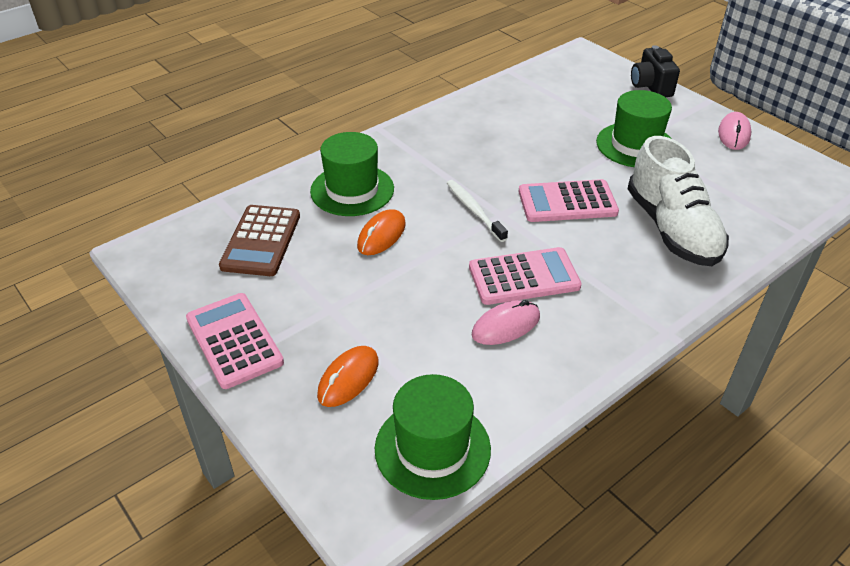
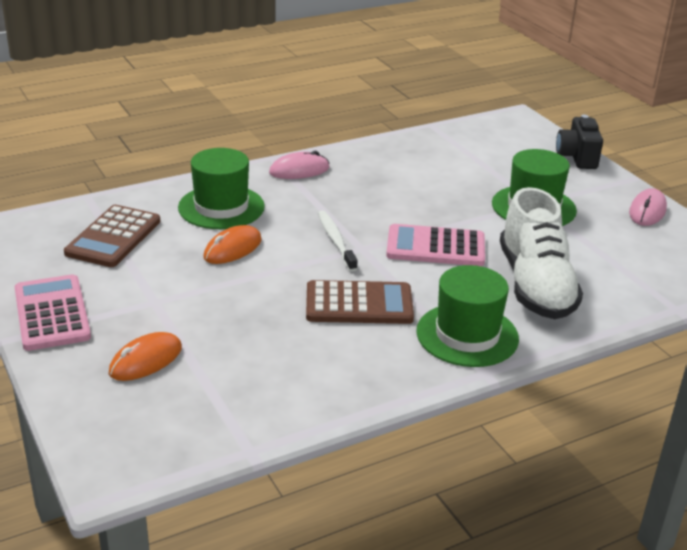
camera: 10 degrees right, 10 degrees down
(432, 448) = (200, 429): green hat -> green hat (467, 335)
(506, 326) = (321, 342): pink mouse -> pink mouse (299, 170)
(524, 277) = (359, 304): pink calculator -> brown calculator

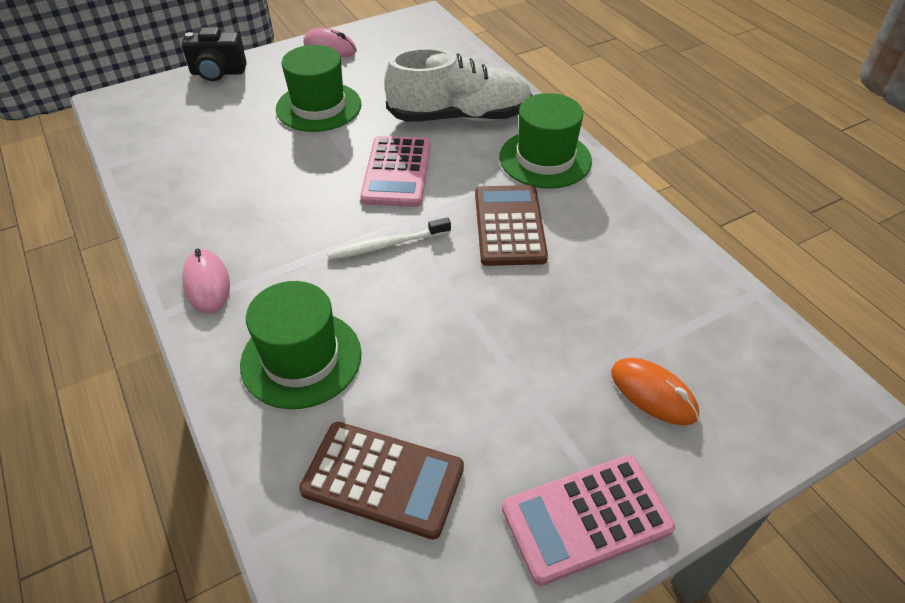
camera: 90 degrees left, 15 degrees up
(232, 249) = (408, 336): orange mouse -> none

